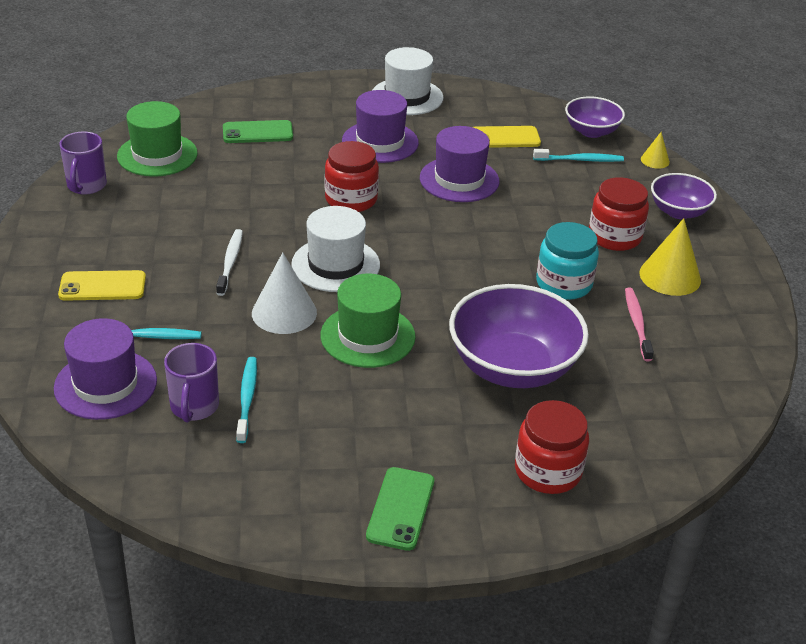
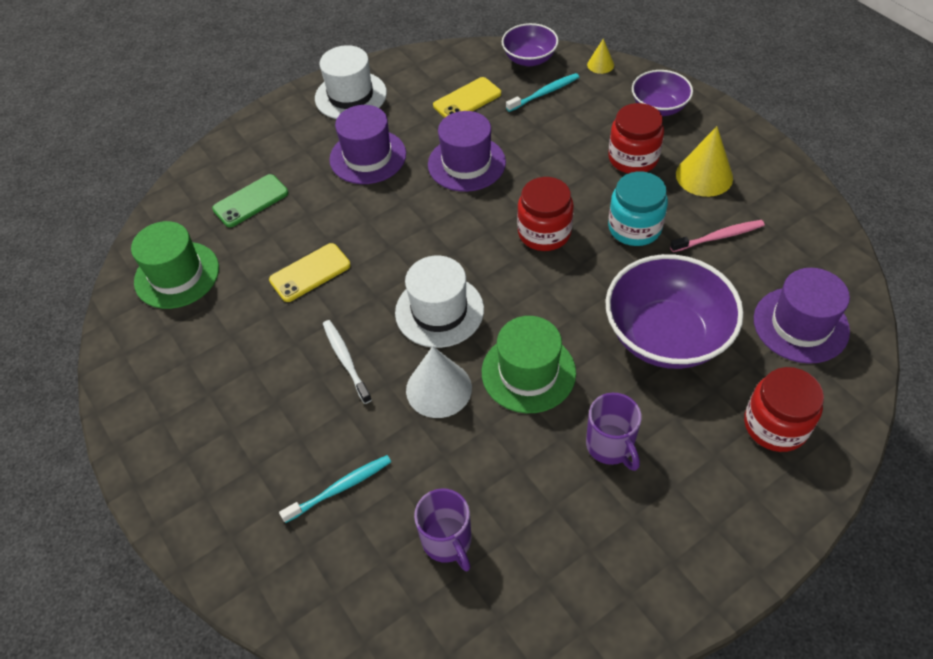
camera: 25 degrees left, 15 degrees up
(86, 186) = (137, 347): purple mug -> purple mug (610, 446)
(102, 286) = (251, 456): yellow phone -> yellow phone (310, 273)
(105, 384) = (347, 566): purple hat -> purple hat (800, 325)
(247, 398) = (485, 502): turquoise toothbrush -> none
(351, 199) = (394, 232): red jar -> red jar (544, 232)
(400, 509) = (701, 537): green phone -> none
(637, 323) = (719, 237): pink toothbrush -> pink toothbrush turned 105 degrees clockwise

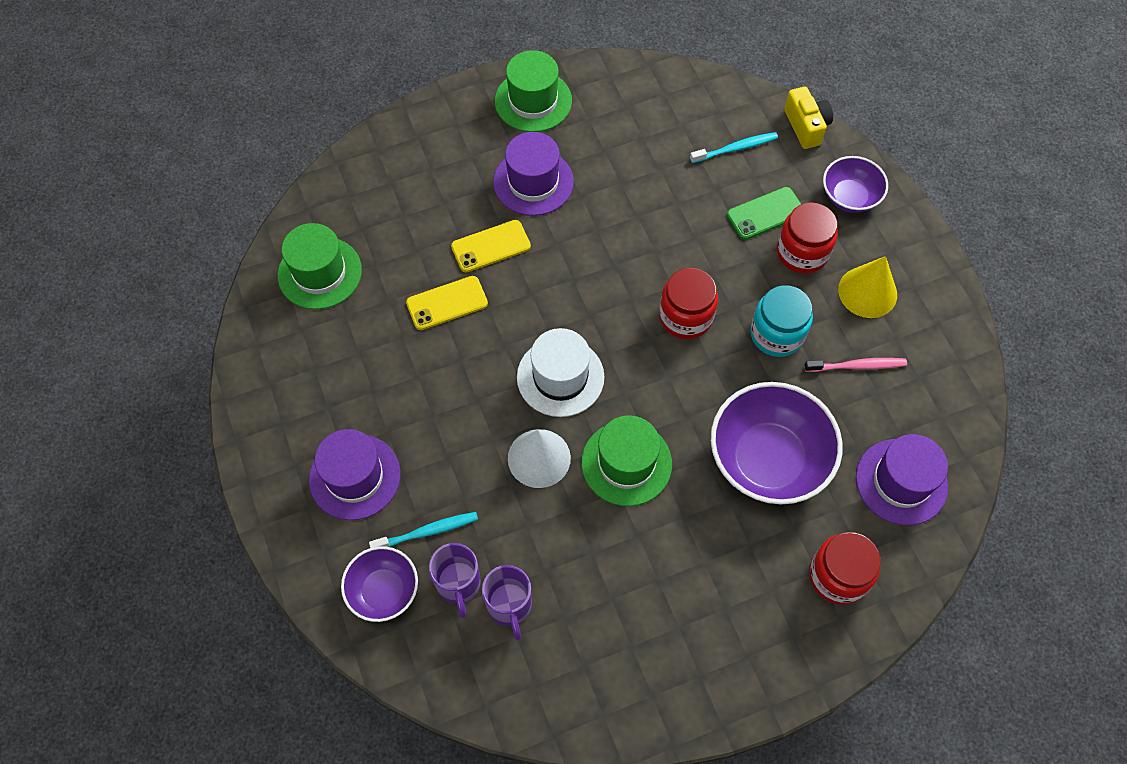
camera: 10 degrees right, 10 degrees up
(251, 201) = (406, 206): green phone -> green phone (765, 213)
(346, 360) = (460, 406): white toothbrush -> none
(350, 96) = (533, 101): white hat -> green hat
(466, 163) = (631, 215): purple hat -> purple hat (355, 477)
(467, 100) = (652, 137): yellow phone -> yellow phone (491, 246)
(529, 59) = (732, 100): purple bowl -> purple bowl (383, 591)
(600, 65) = (806, 126): yellow cone -> yellow camera
(610, 446) = (680, 556): purple mug -> purple mug (458, 584)

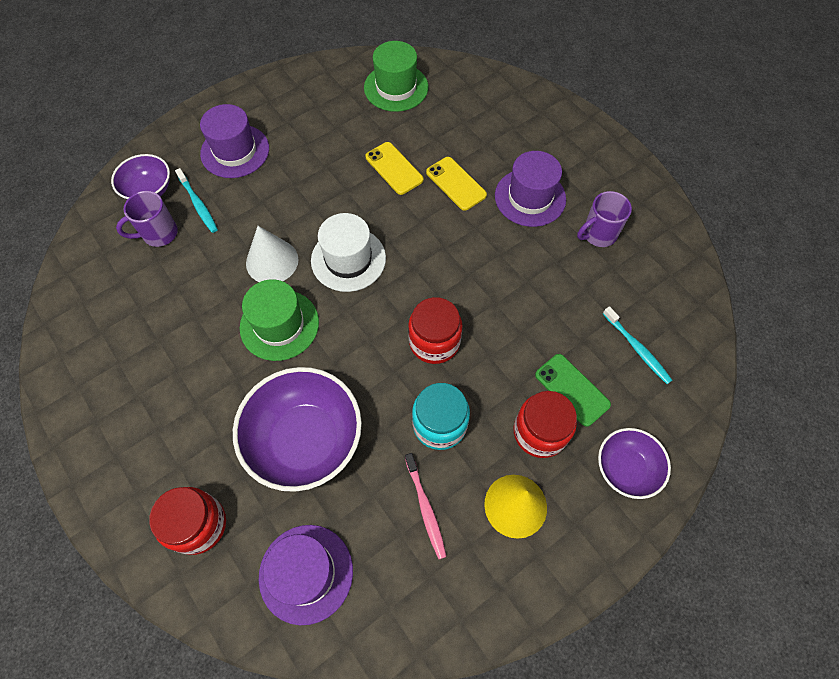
camera: 75 degrees right, 0 degrees up
(509, 606) = (145, 270): purple mug -> purple mug (598, 234)
(533, 101) = (613, 178): green hat -> none
(806, 126) = (695, 410): yellow camera -> none

